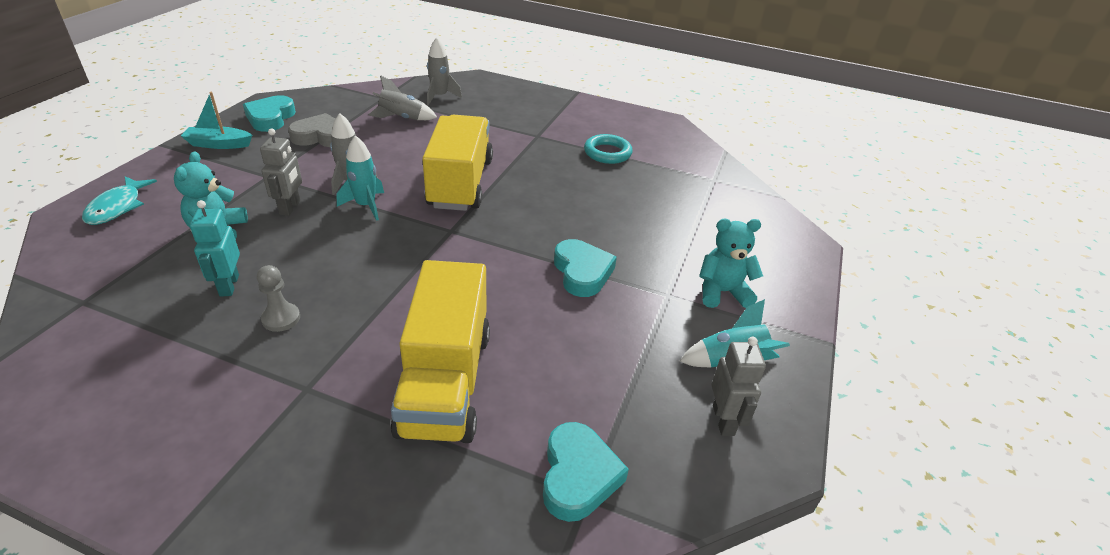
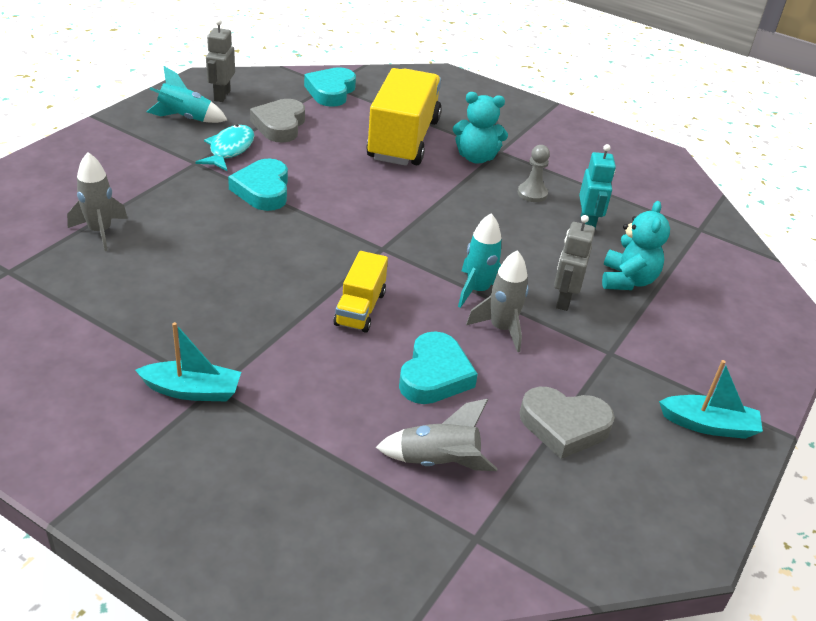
camera: 170 degrees left, 0 degrees up
(117, 207) = (754, 325): turquoise fish -> turquoise fish (229, 149)
(270, 118) = (663, 487): turquoise heart -> turquoise heart (434, 375)
(440, 97) = (361, 529): grey rocket -> grey rocket (100, 231)
(460, 183) = (360, 308): yellow truck -> yellow truck, size x0.51
(548, 134) = (192, 390): none -> turquoise boat
(607, 153) = (123, 336): turquoise ring -> none
(614, 374) = (280, 125): none -> grey heart
(722, 292) = (143, 157): turquoise teddy bear -> turquoise teddy bear (476, 157)

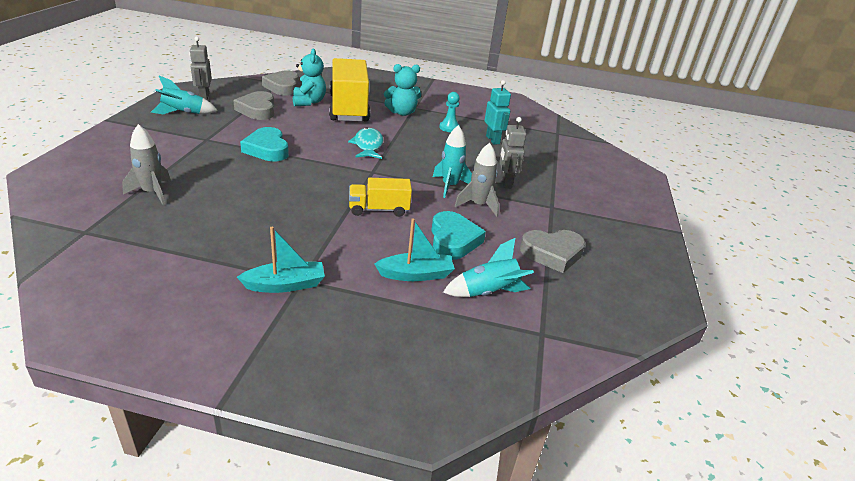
camera: 20 degrees left, 5 degrees down
(229, 149) = (228, 128): turquoise fish -> turquoise fish (368, 145)
(331, 91) = (283, 87): turquoise heart -> grey heart
(360, 308) = (379, 209): yellow truck -> yellow truck turned 90 degrees clockwise
(438, 462) = (488, 292): grey rocket -> turquoise rocket
(532, 193) = (449, 128): grey pawn -> turquoise pawn
(627, 280) = (535, 166): turquoise teddy bear -> turquoise teddy bear (309, 102)
(708, 425) = (633, 235): turquoise boat -> turquoise boat (416, 274)

